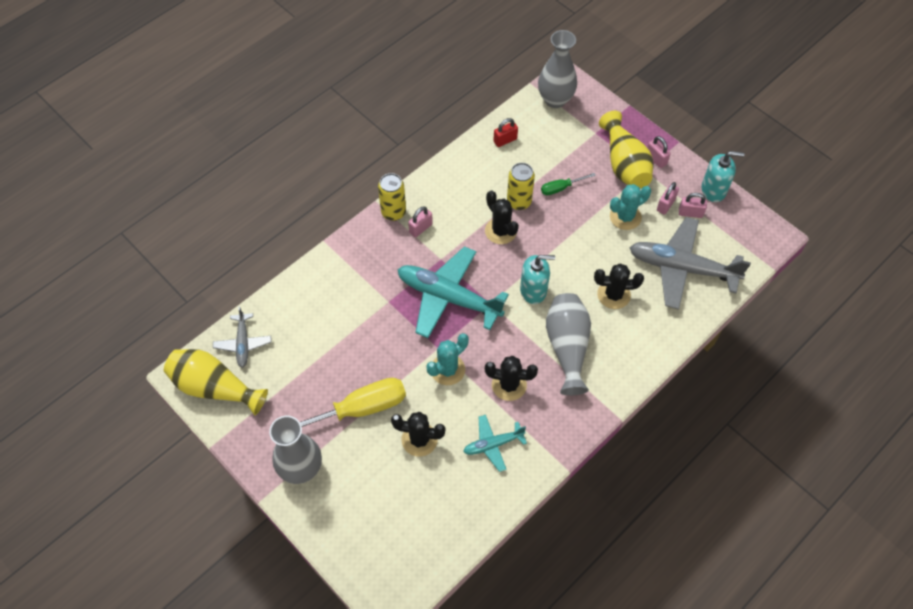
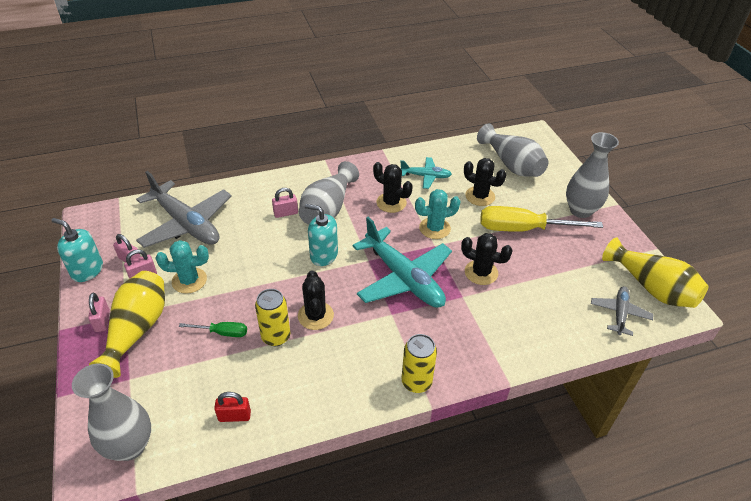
camera: 155 degrees left, 15 degrees down
(401, 515) = (512, 165): none -> grey vase
(420, 228) = (395, 352): pink padlock -> pink padlock (286, 213)
(613, 295) = (260, 227): black cactus -> black cactus (481, 272)

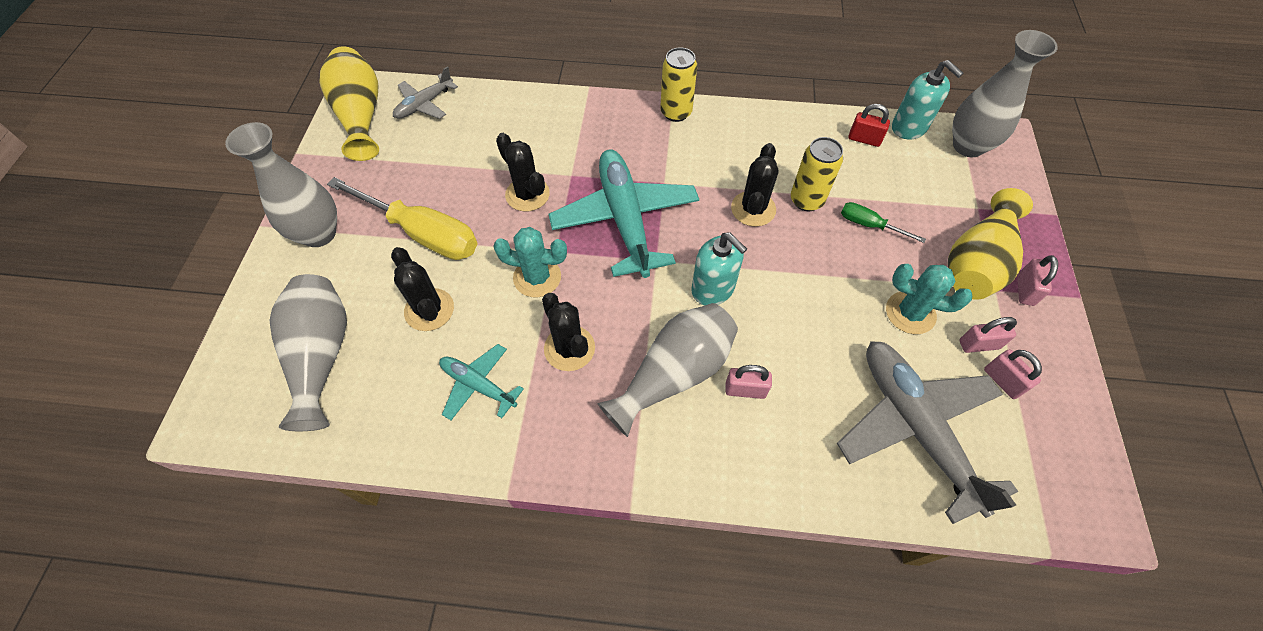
camera: 155 degrees left, 15 degrees up
(87, 270) = (1068, 384): turquoise soap dispenser -> turquoise soap dispenser (909, 127)

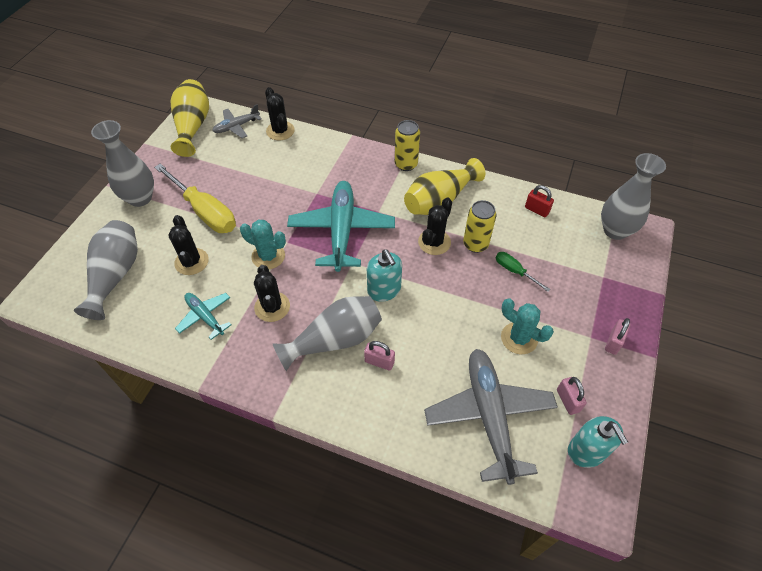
camera: 15 degrees right, 5 degrees down
(527, 194) = (282, 200): black cactus -> black cactus (280, 131)
(909, 127) = (575, 208): turquoise soap dispenser -> turquoise soap dispenser (586, 451)
(976, 263) = (584, 315): yellow vase -> yellow vase (439, 201)
(979, 344) = (561, 372): pink padlock -> none

